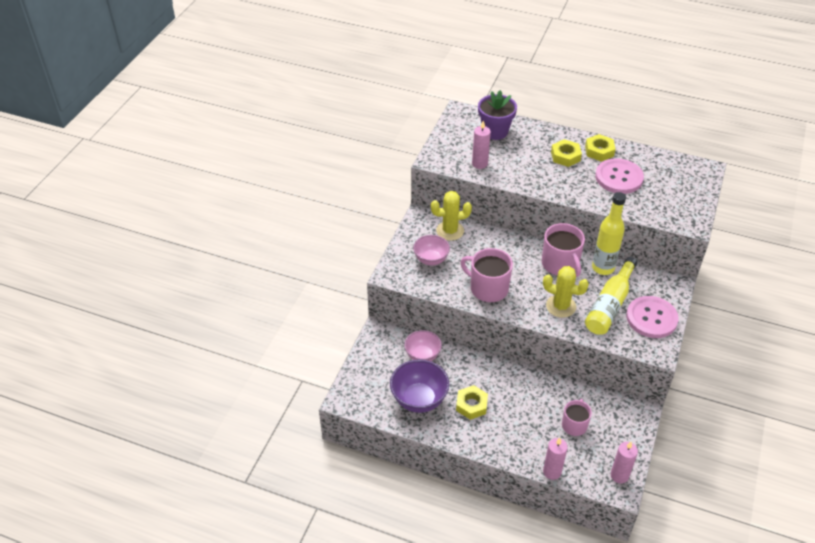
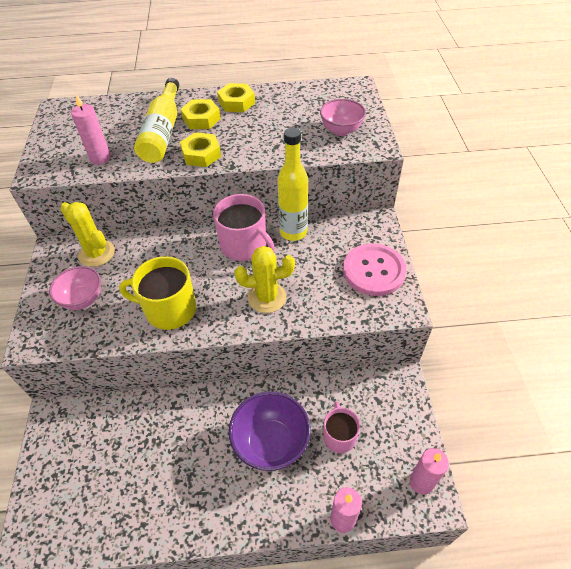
camera: 25 degrees left, 5 degrees up
(419, 399) = (134, 493): purple bowl -> purple bowl (271, 443)
(422, 355) = (119, 425): pink bowl -> pink bowl (341, 130)
(450, 231) = (97, 253): yellow cactus -> yellow cactus turned 75 degrees clockwise
(471, 405) = (205, 468): yellow nut -> yellow nut (201, 154)
(488, 288) = (169, 309): pink mug -> yellow mug
(495, 131) = (107, 117): purple flower pot -> none
(609, 305) = (321, 273): yellow bottle -> yellow bottle (163, 132)
(619, 177) = (271, 123): pink button -> none

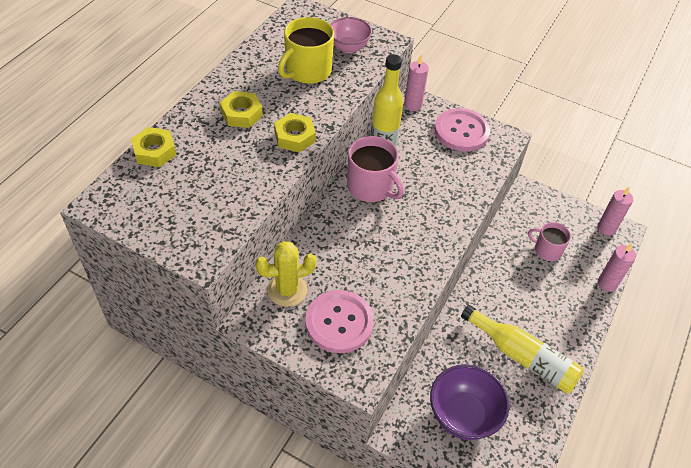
camera: 60 degrees left, 0 degrees up
(83, 299) = (339, 322): pink bowl -> pink button
(100, 158) = (228, 203): pink candle -> pink candle (413, 105)
(163, 132) = (234, 146): yellow bottle -> yellow bottle (523, 357)
(169, 309) = (401, 267): yellow mug -> yellow mug (307, 71)
(236, 102) = (242, 82): yellow nut -> yellow nut (154, 151)
(244, 246) = (371, 187): pink mug -> pink mug turned 60 degrees clockwise
(267, 297) = (438, 202): yellow cactus -> none
(271, 443) = (527, 292): purple bowl -> purple bowl (463, 415)

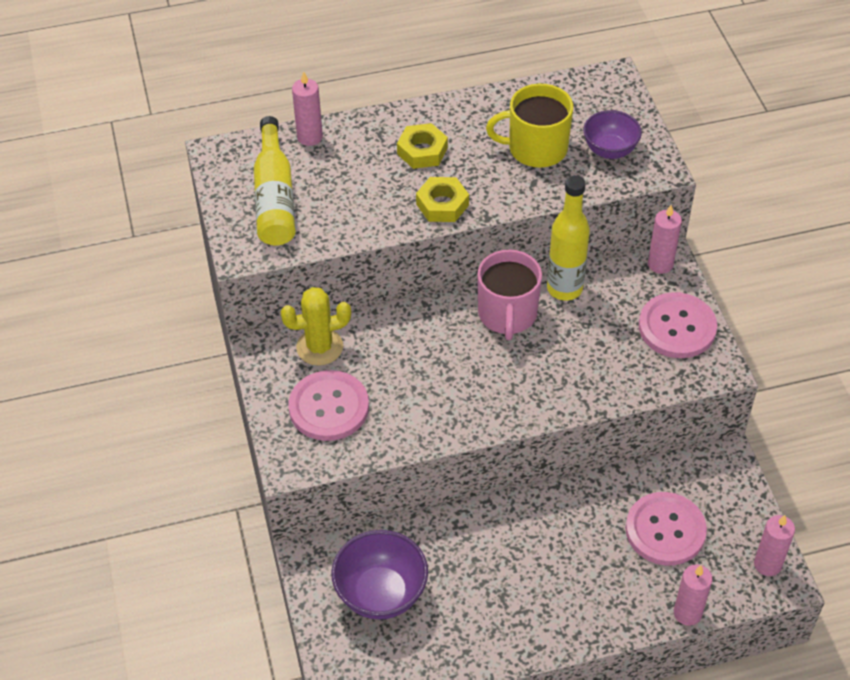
camera: 50 degrees right, 0 degrees up
(154, 151) = (310, 137): yellow nut -> pink candle
(287, 290) = (319, 347): yellow cactus -> yellow cactus turned 45 degrees counterclockwise
(349, 47) = (610, 150): pink bowl -> purple bowl
(523, 357) = (502, 598): yellow bottle -> yellow bottle (275, 197)
(547, 250) = (665, 530): pink mug -> pink button

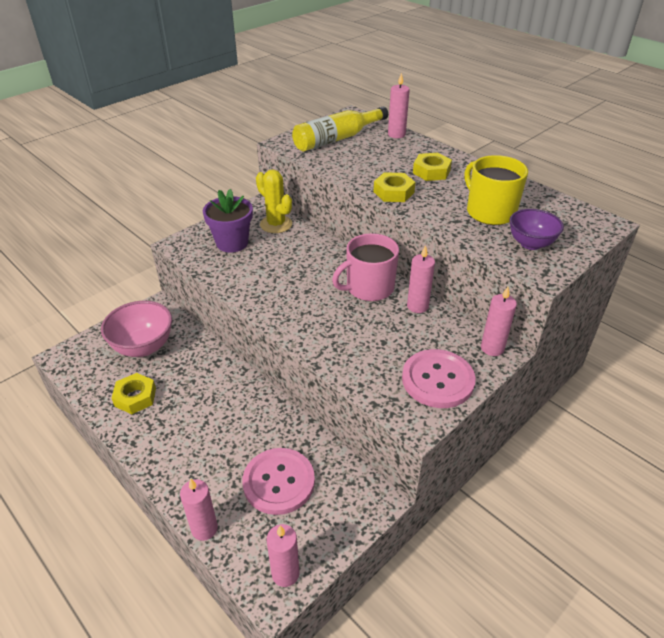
camera: 60 degrees right, 10 degrees down
(329, 407) = (232, 243): pink button -> purple flower pot
(381, 594) = (143, 347): purple bowl -> pink bowl
(467, 626) = (135, 397): none -> yellow nut
(564, 288) = (417, 306): yellow bottle -> pink candle

